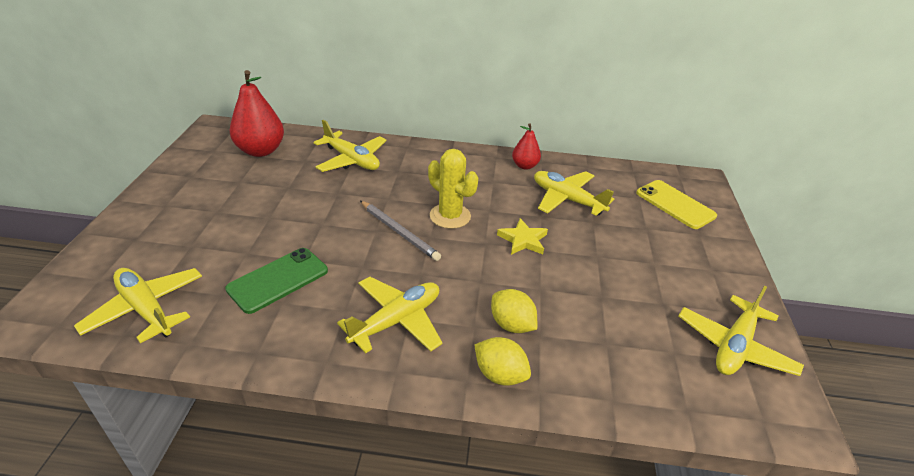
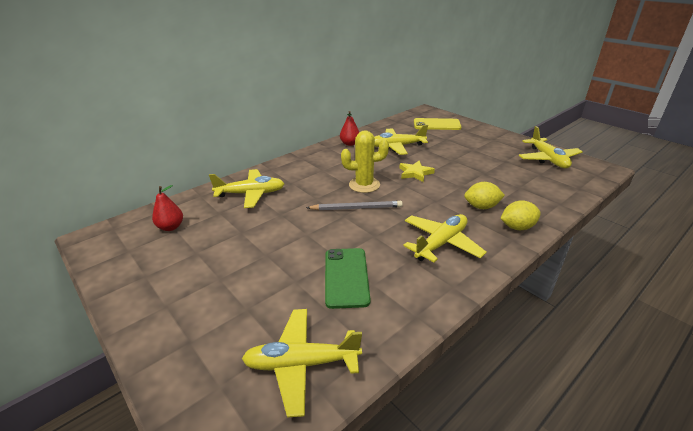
camera: 45 degrees left, 5 degrees down
(261, 151) = (171, 227): red pear -> red pear, size x0.56
(396, 321) = (441, 243): yellow plane -> yellow plane turned 45 degrees clockwise

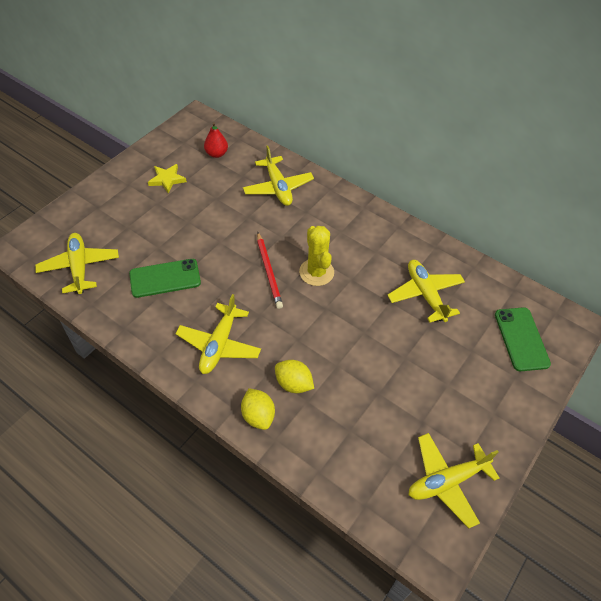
camera: 75 degrees right, 20 degrees up
(350, 144) = (416, 245): red pear -> none
(356, 208) = (269, 271): grey pencil -> red pencil
(415, 173) = (357, 318): yellow star -> yellow star (167, 179)
(437, 124) = (521, 339): yellow phone -> green phone
(441, 243) = (219, 344): yellow plane -> yellow plane turned 75 degrees clockwise
(481, 207) = (293, 384): yellow lemon -> yellow lemon turned 45 degrees counterclockwise

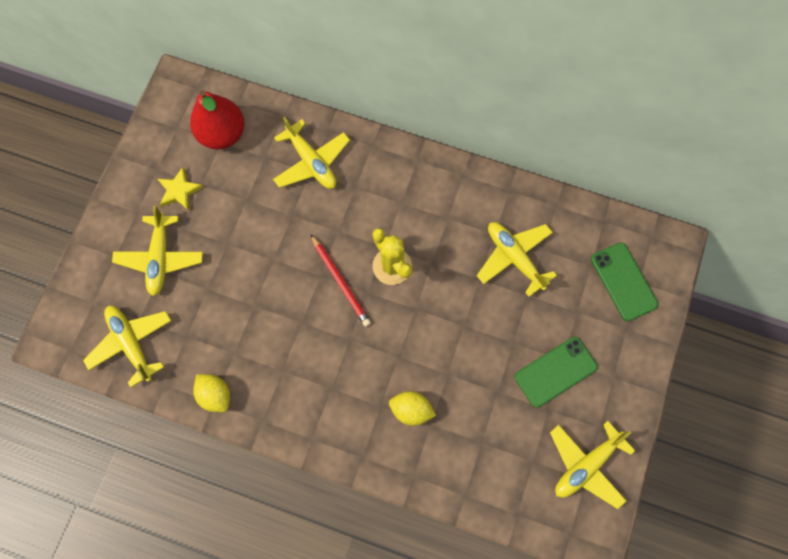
camera: 15 degrees left, 20 degrees up
(165, 278) = (231, 327): green phone -> green phone (555, 371)
(216, 154) = (222, 134): red pear -> red pear, size x1.77
(219, 344) = (320, 389): yellow plane -> yellow plane (160, 258)
(258, 415) = (388, 456): yellow lemon -> yellow lemon (215, 394)

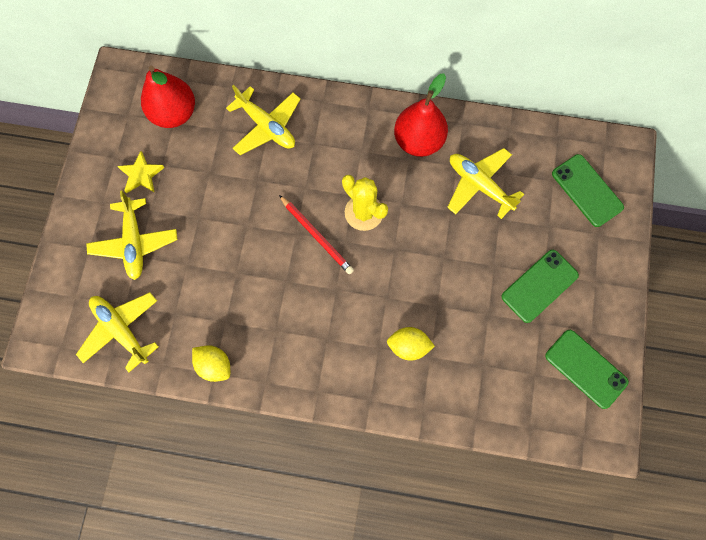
camera: 10 degrees left, 0 degrees up
(461, 202) = (418, 141): none -> red pear
(586, 465) = (586, 368): yellow plane -> green phone

